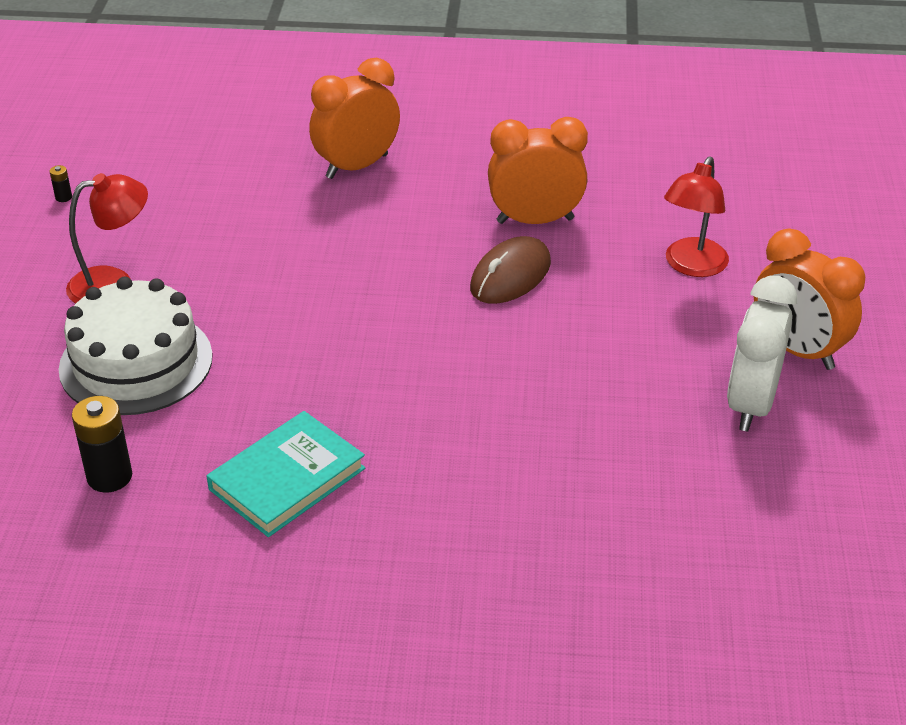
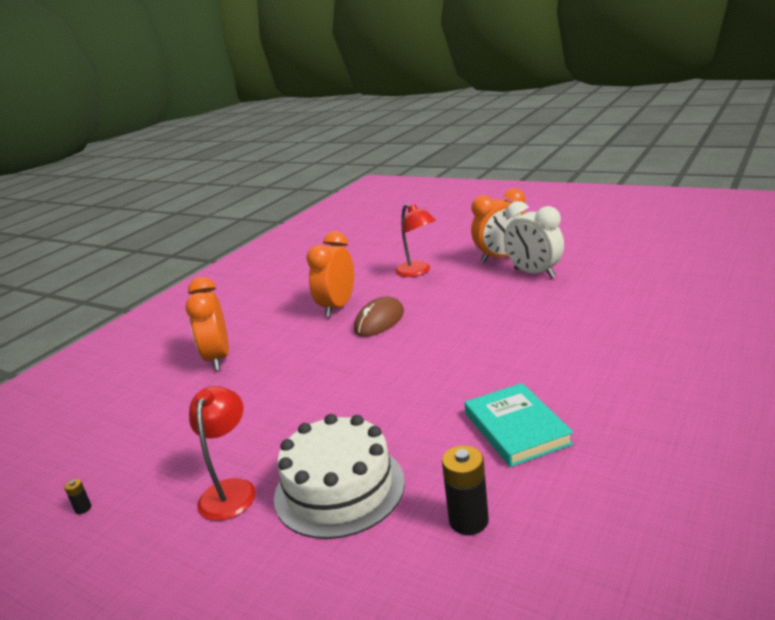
camera: 60 degrees left, 15 degrees down
(510, 276) = (379, 321): brown mouse -> brown mouse turned 60 degrees clockwise

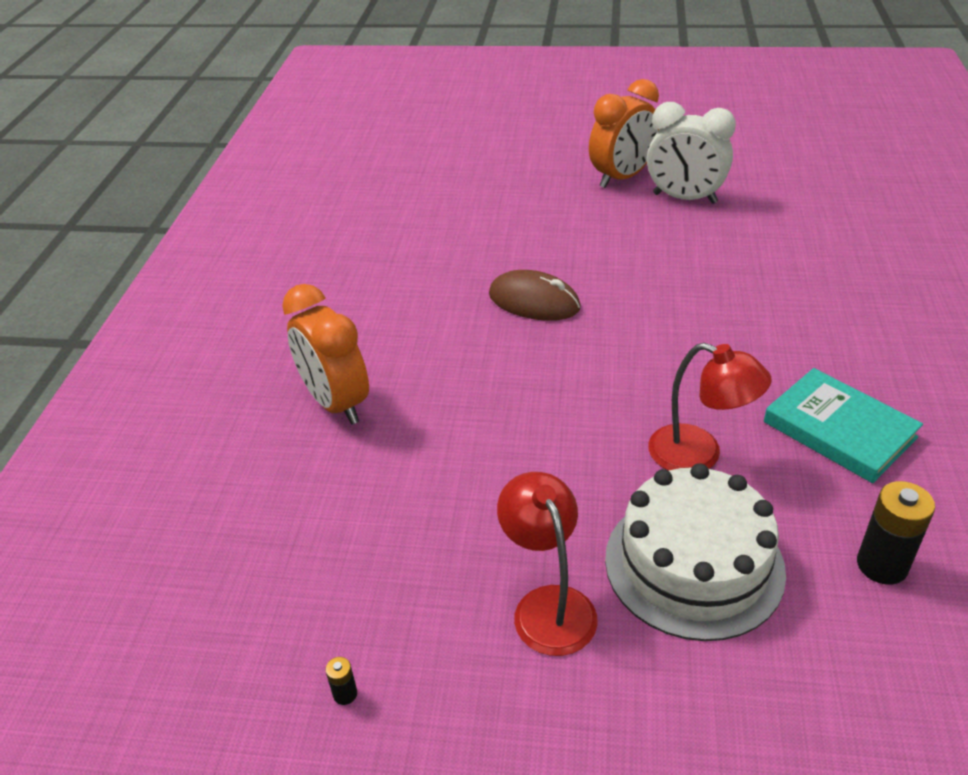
camera: 25 degrees left, 15 degrees up
(337, 307) = (451, 287): orange clock -> none
(379, 321) = (534, 301): brown mouse -> brown mouse turned 75 degrees counterclockwise
(417, 272) = (522, 213): red lamp -> red lamp (699, 455)

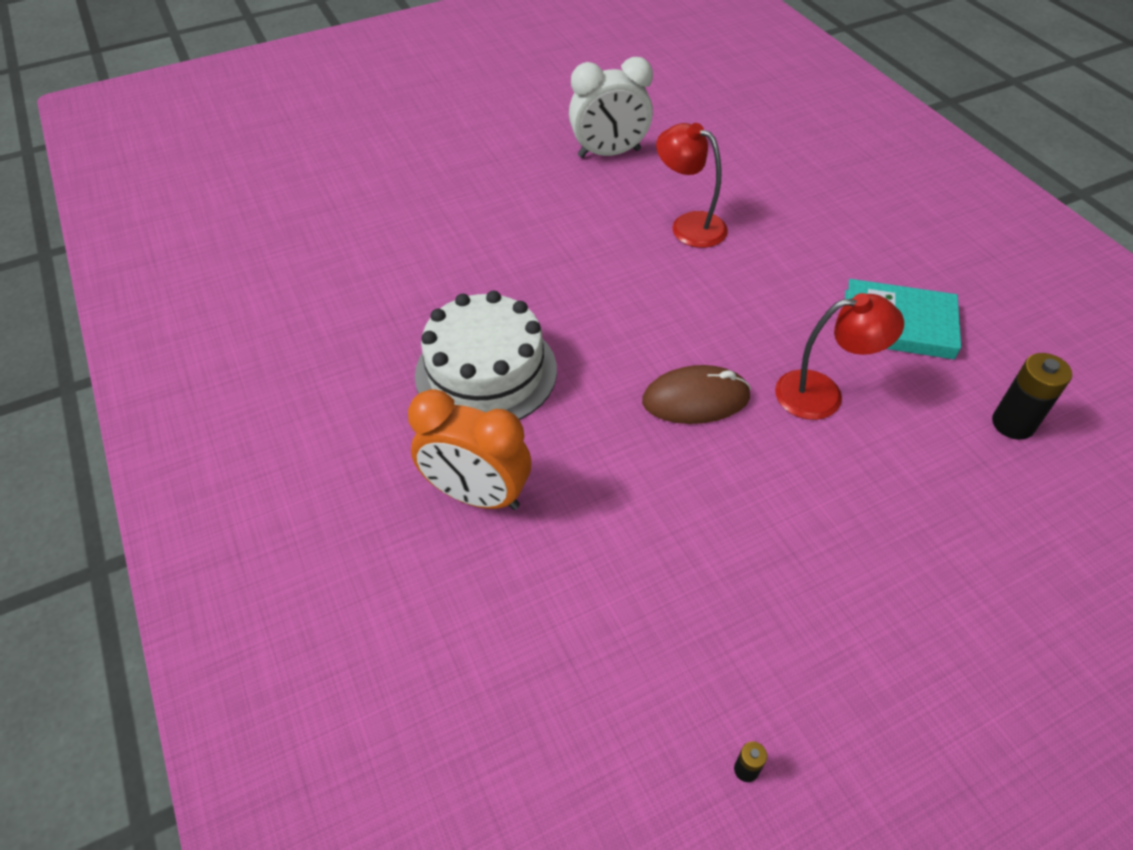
camera: 35 degrees left, 10 degrees up
(534, 301) = (568, 307): brown mouse -> brown mouse (696, 399)
(548, 605) = (828, 588): red lamp -> red lamp (688, 225)
(622, 177) = (537, 150): orange clock -> none
(694, 564) = (898, 492): white cake -> white cake (486, 372)

